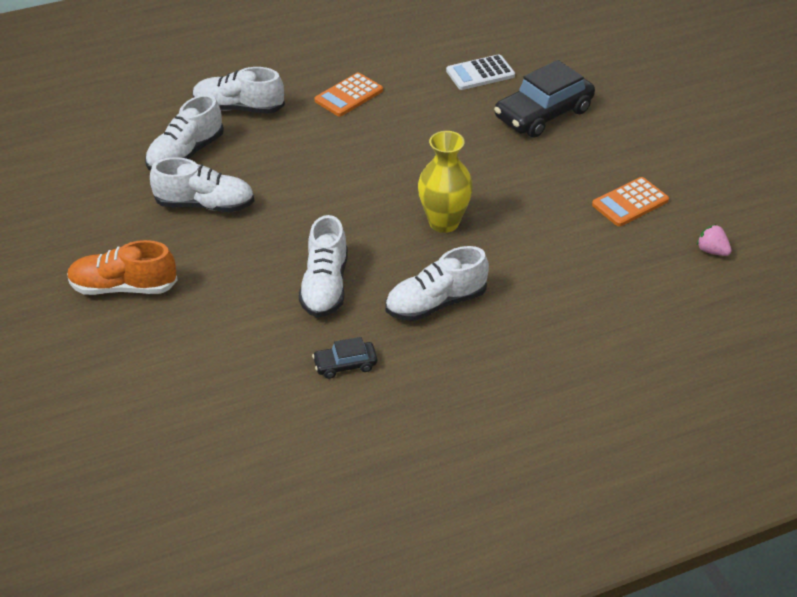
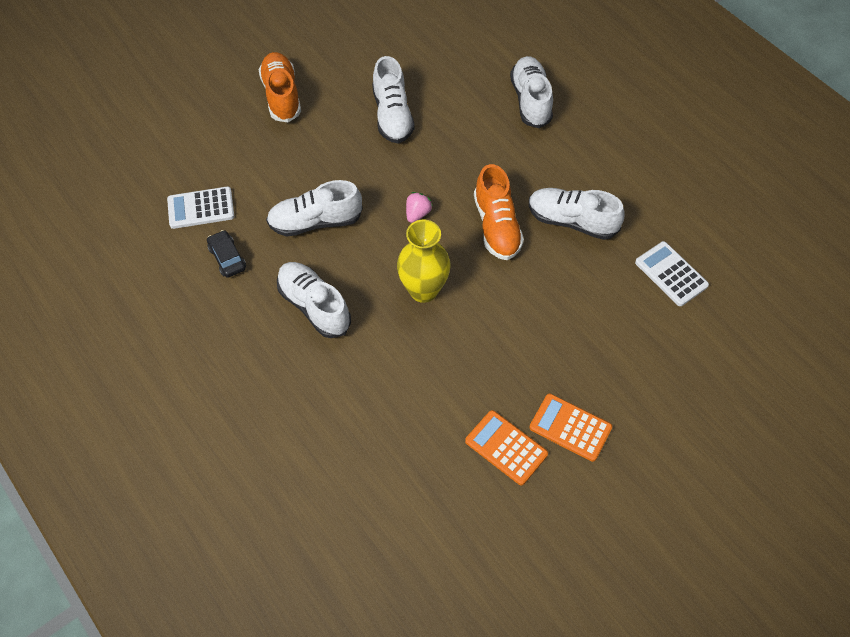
camera: 75 degrees right, 15 degrees up
(185, 154) = (453, 84): white shoe -> white shoe (571, 221)
(262, 380) = (201, 208): none -> white calculator
(349, 95) = (584, 174): orange calculator -> orange calculator (570, 428)
(386, 161) = (496, 226): none -> orange shoe
(543, 114) = (625, 344): black car -> none
(712, 251) = (453, 537): pink strawberry -> pink strawberry (417, 214)

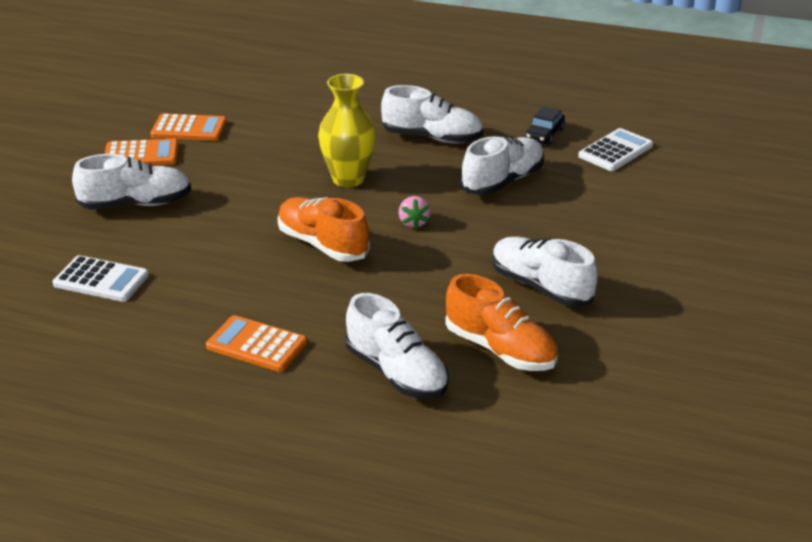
camera: 145 degrees right, 25 degrees down
(227, 258) = (544, 135): black car -> black car turned 90 degrees clockwise
(281, 95) = (681, 253): orange shoe -> orange shoe (500, 350)
(571, 221) = (244, 279): white shoe -> white shoe (136, 204)
(597, 161) = (256, 345): none -> orange calculator

